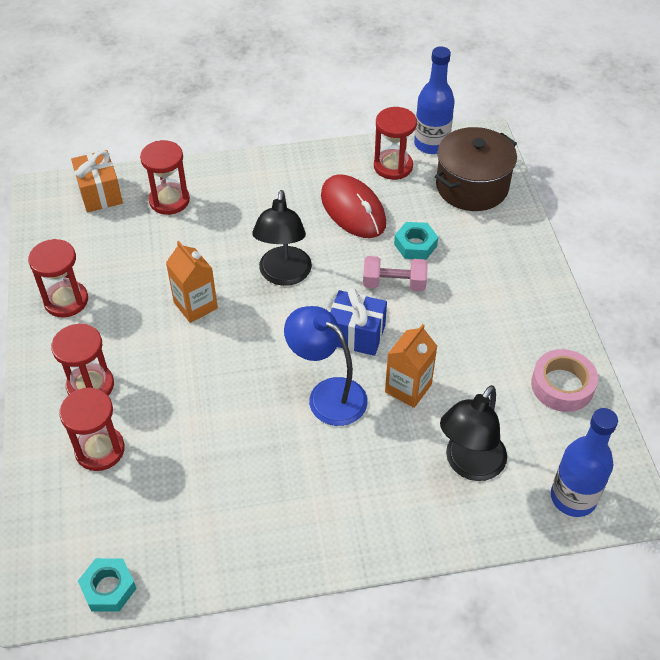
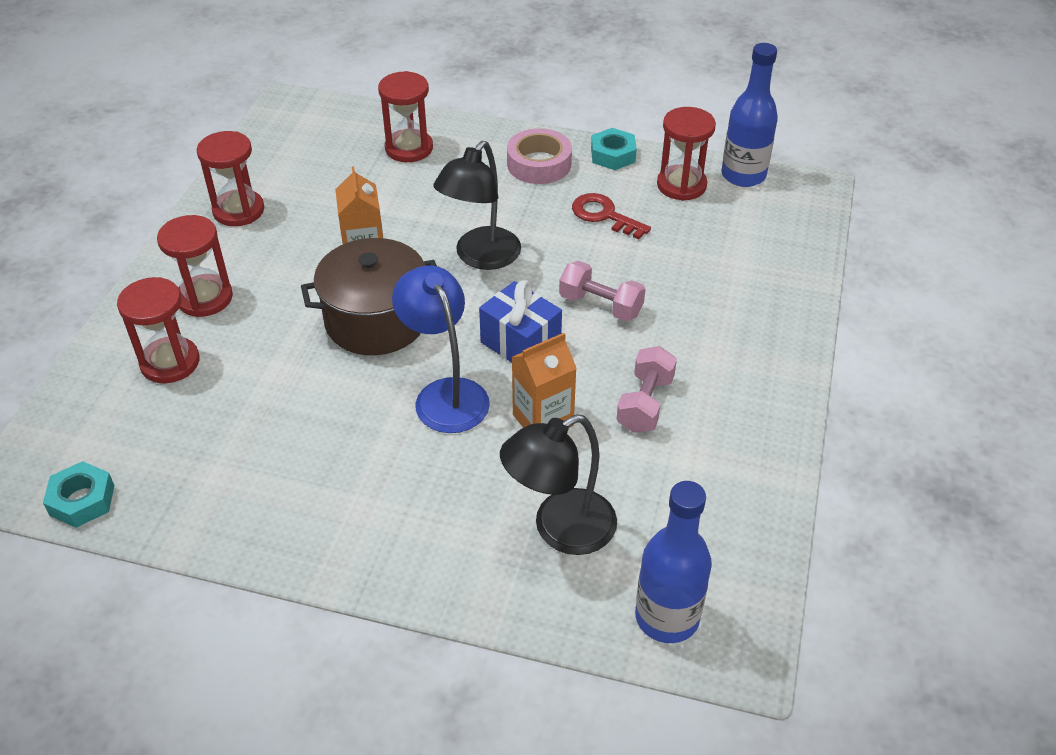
camera: 25 degrees right, 5 degrees down
(100, 193) = (343, 122): orange gift -> none
(353, 209) = (604, 215): red mouse -> red key
(415, 245) = (653, 273): turquoise nut -> turquoise nut (613, 155)
(469, 349) = (645, 403): none -> pink dumbbell
(472, 186) = (764, 233): brown pot -> brown pot (376, 321)
(562, 385) = (736, 485): pink tape -> pink tape (539, 164)

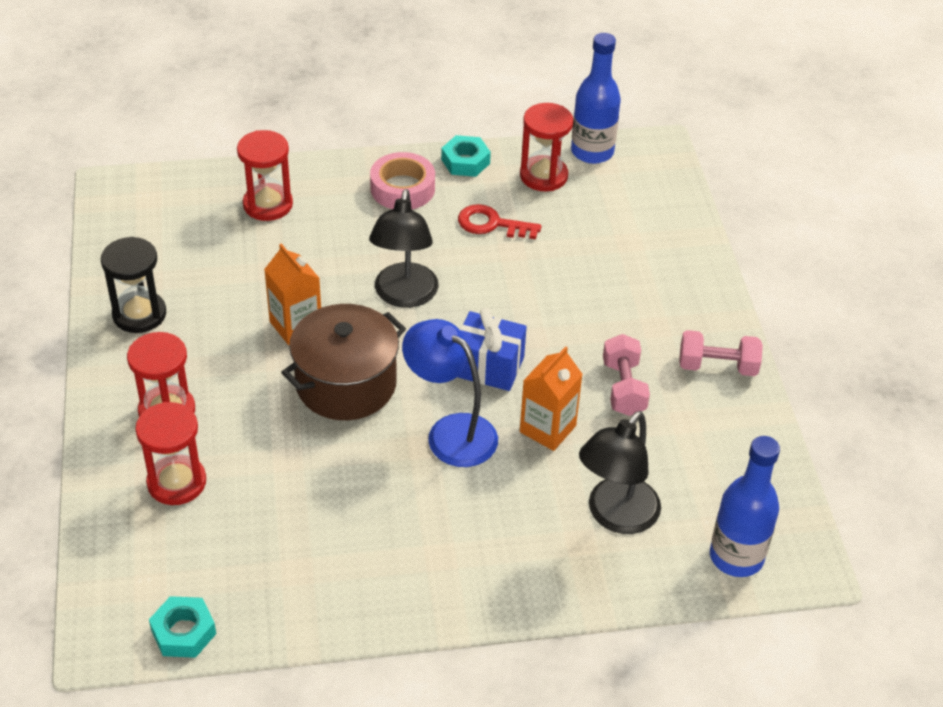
camera: 25 degrees left, 0 degrees up
(238, 210) = (139, 314): red hourglass -> black hourglass
(600, 305) = (537, 311): pink dumbbell -> pink dumbbell (717, 366)

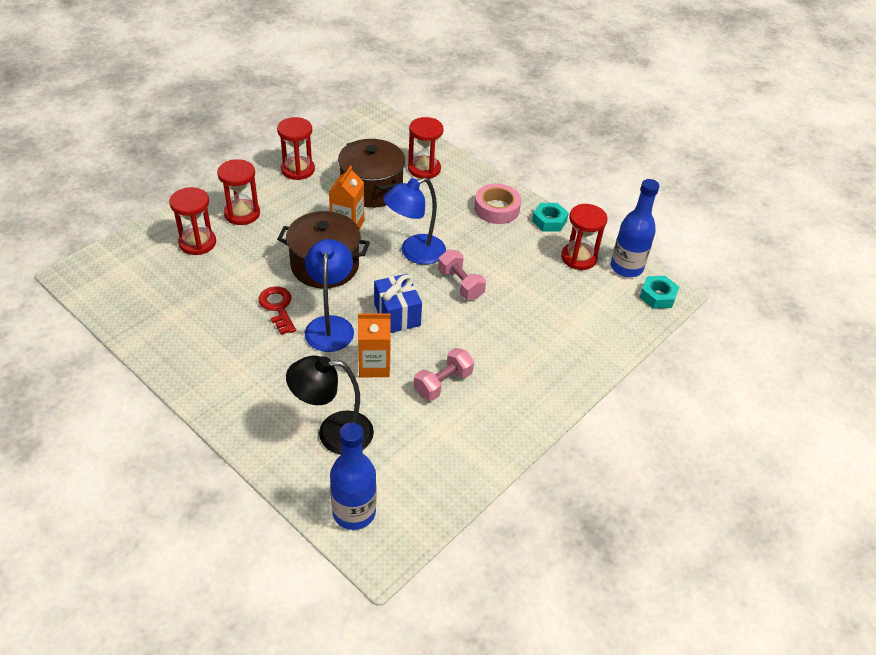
camera: 50 degrees right, 0 degrees up
(139, 314) = (298, 170): black hourglass -> red hourglass
(183, 632) = (101, 298): turquoise nut -> turquoise nut (657, 296)
(253, 269) = (371, 189): none -> brown pot
(404, 296) = (414, 253): black lamp -> blue lamp
(492, 224) = (512, 257): red key -> red key (278, 307)
(717, 366) = (510, 420): pink dumbbell -> pink dumbbell (460, 284)

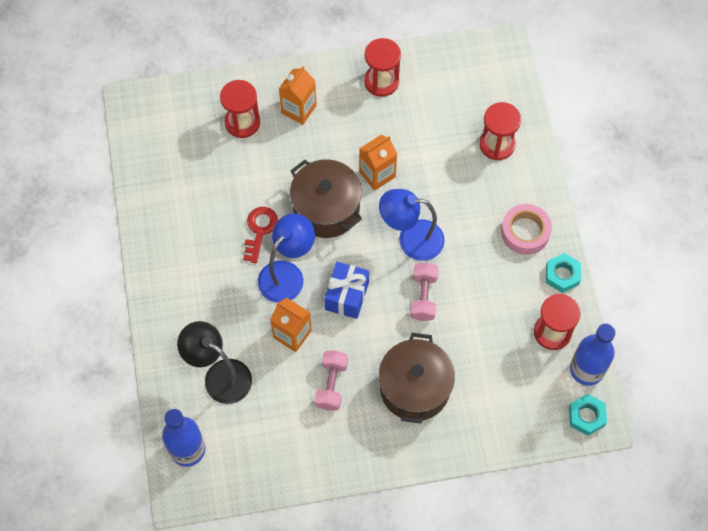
camera: 40 degrees right, 20 degrees up
(242, 214) = (298, 109): red hourglass -> orange carton
(371, 189) = (430, 142): brown pot -> brown pot (415, 388)
(443, 383) = (331, 384): pink dumbbell -> pink dumbbell turned 75 degrees counterclockwise

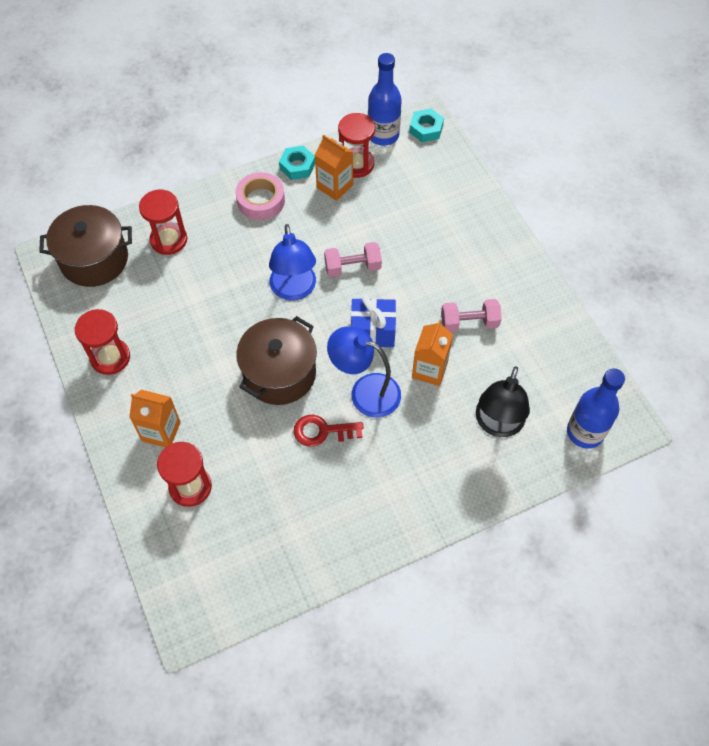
camera: 105 degrees left, 5 degrees down
(377, 174) = (227, 336): orange carton -> orange carton (334, 186)
(415, 388) = (447, 255): brown pot -> brown pot (94, 259)

